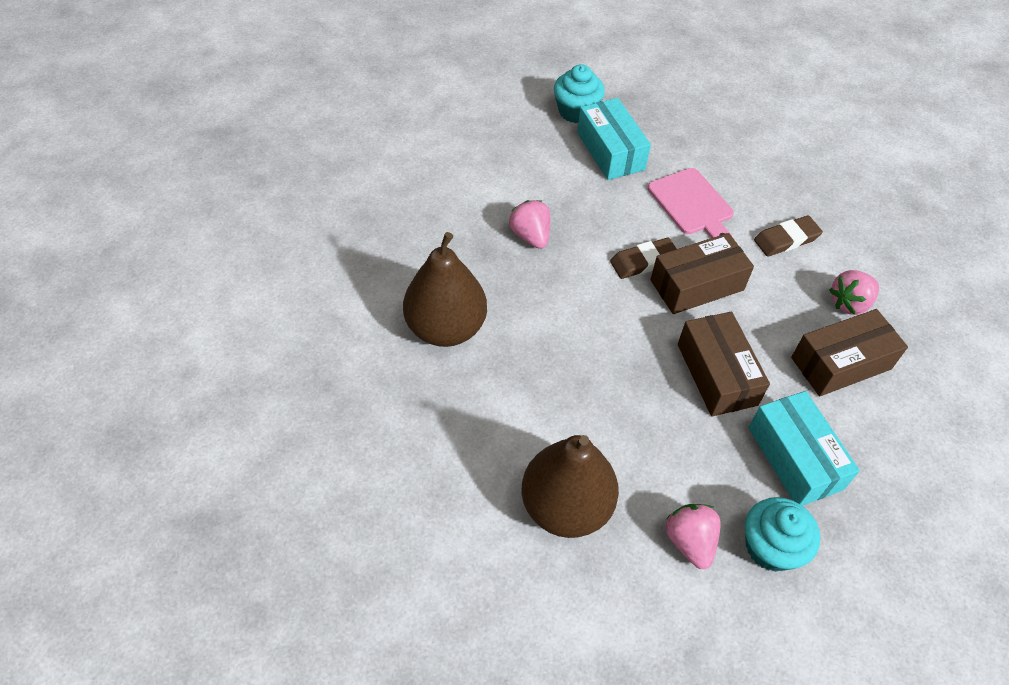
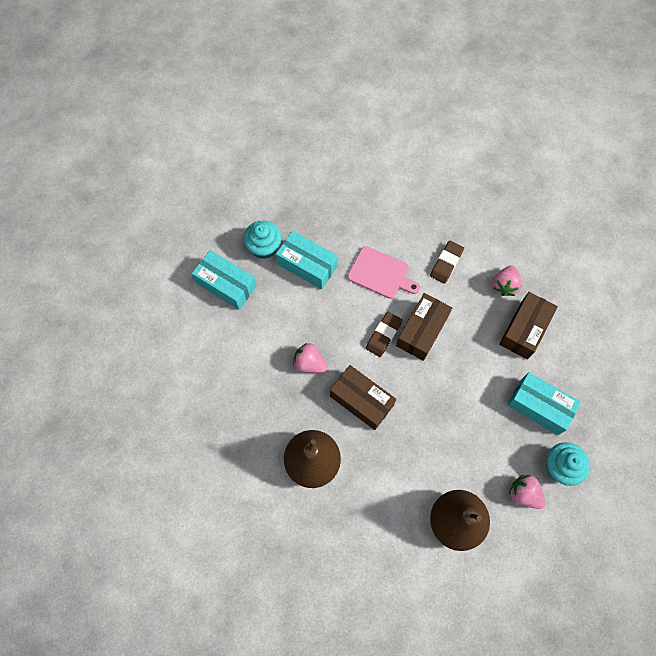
camera: 35 degrees left, 15 degrees up
(504, 120) = (226, 285): none -> turquoise box
(716, 374) = (471, 383): brown box -> brown box (361, 400)

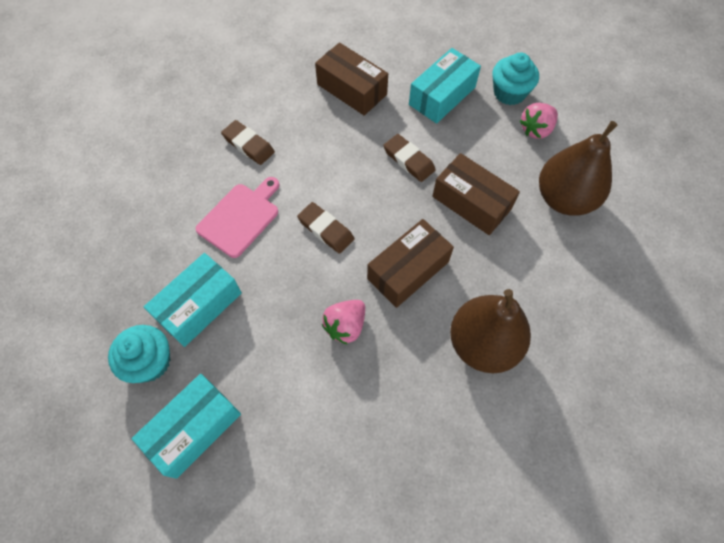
camera: 80 degrees left, 5 degrees down
(422, 331) = (330, 187): brown box -> brown box (471, 202)
(462, 387) = (408, 160): none -> brown eraser
(504, 285) = (294, 95): pink strawberry -> none

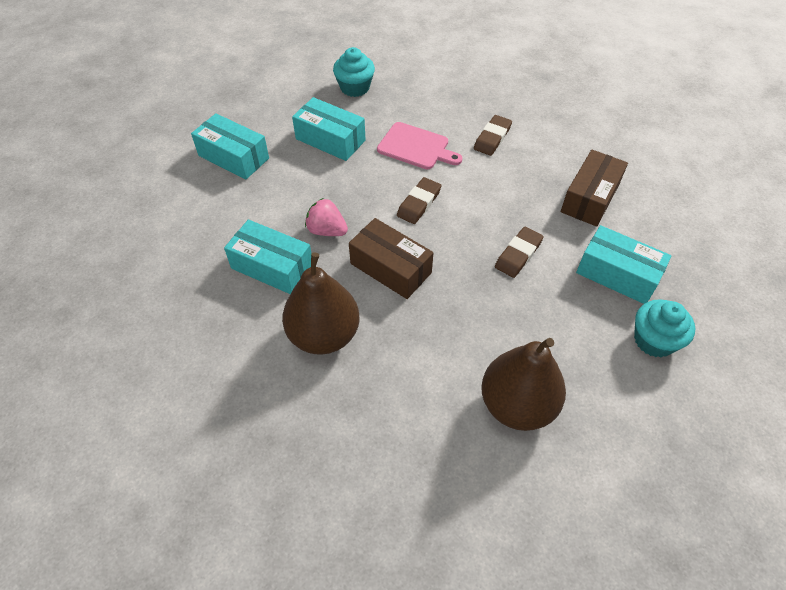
camera: 80 degrees right, 10 degrees down
(150, 362) = (282, 124): turquoise cupcake -> turquoise cupcake (355, 87)
(387, 389) = (272, 267): none -> turquoise box
(471, 202) = (483, 313): brown box -> none
(536, 129) = (608, 371): pink strawberry -> none

